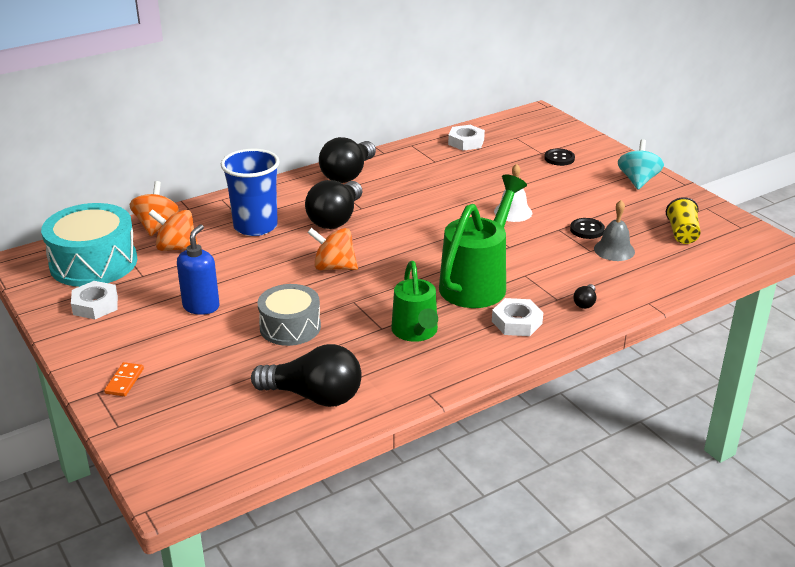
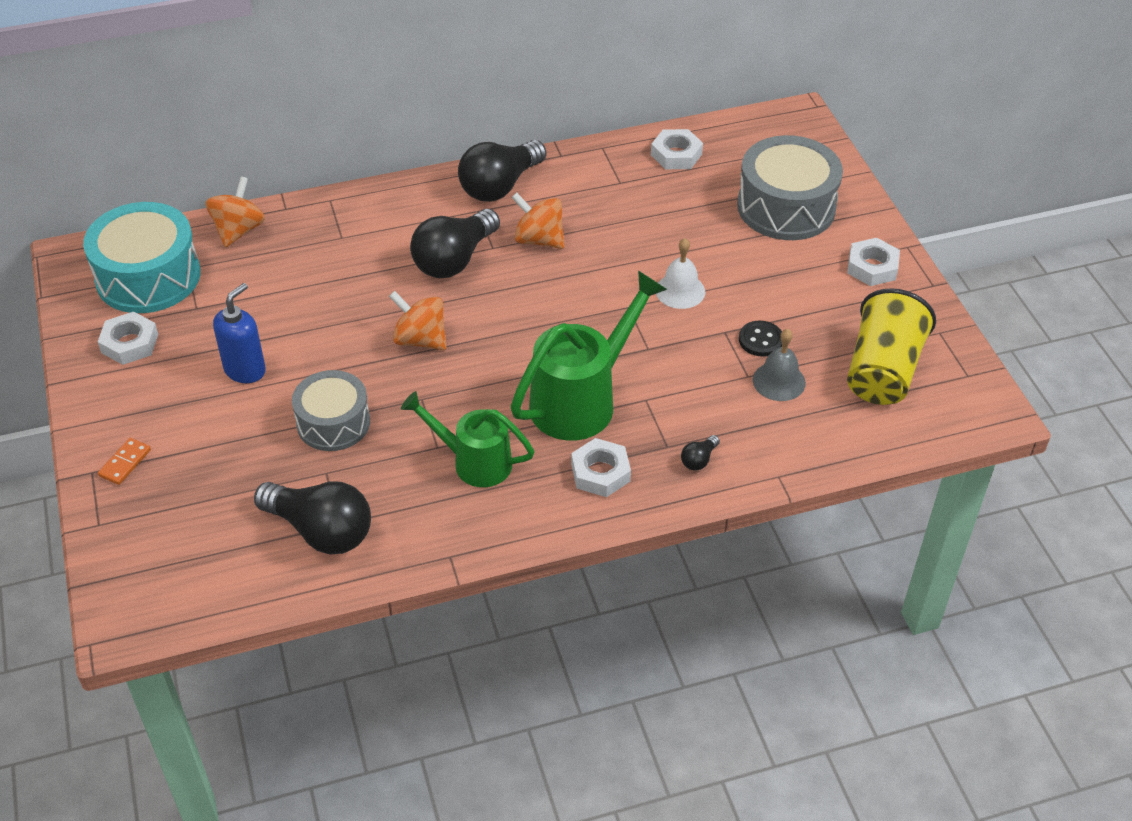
camera: 15 degrees right, 15 degrees up
(177, 248) = (249, 271): orange spinning top -> orange spinning top (539, 239)
(255, 226) = (353, 254): blue cup -> none
(416, 332) = (474, 462): green watering can -> green watering can turned 105 degrees clockwise
(559, 158) = (786, 207): black button -> grey drum
(638, 181) = (872, 267): turquoise spinning top -> white nut
(682, 234) = (882, 371): yellow cup -> yellow cup, size x1.77

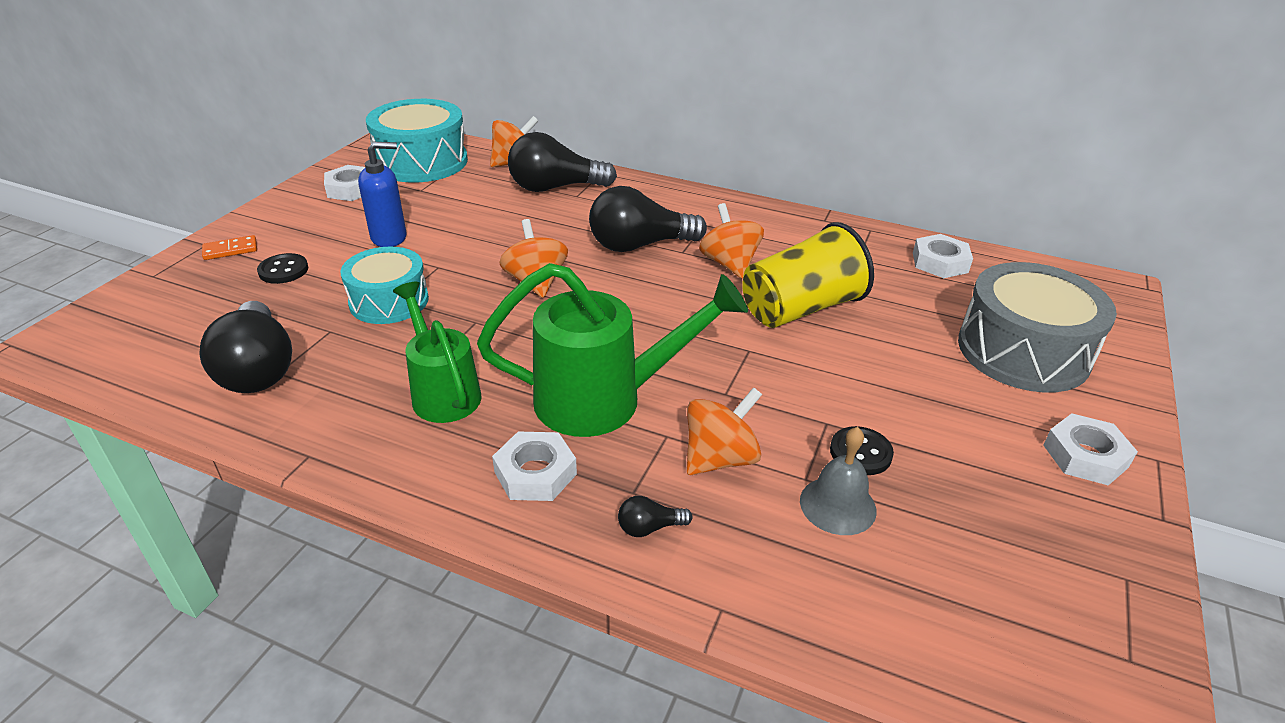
camera: 40 degrees right, 10 degrees down
(205, 451) = (283, 270): none -> black button
(333, 423) = (389, 301): grey drum -> turquoise drum
(500, 186) = (743, 217): black light bulb -> black light bulb (555, 188)
(680, 291) = (818, 364): white bell -> none
(691, 394) = (720, 458): none -> orange spinning top
(882, 371) = (992, 575): yellow cup -> yellow cup (800, 309)

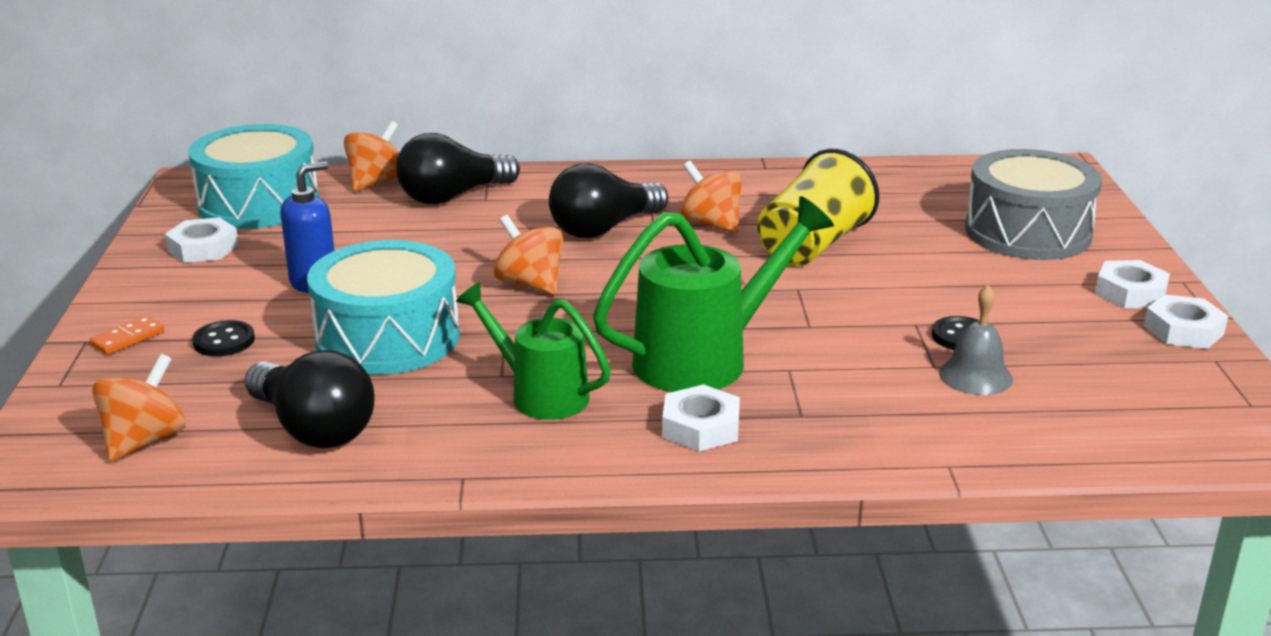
camera: 25 degrees left, 10 degrees down
(389, 301) = (388, 338): turquoise drum -> turquoise drum, size x1.53
(649, 527) = (840, 434): black light bulb -> none
(720, 458) = (851, 372): orange spinning top -> orange spinning top (145, 441)
(940, 262) = (902, 180): white nut -> white nut (1183, 330)

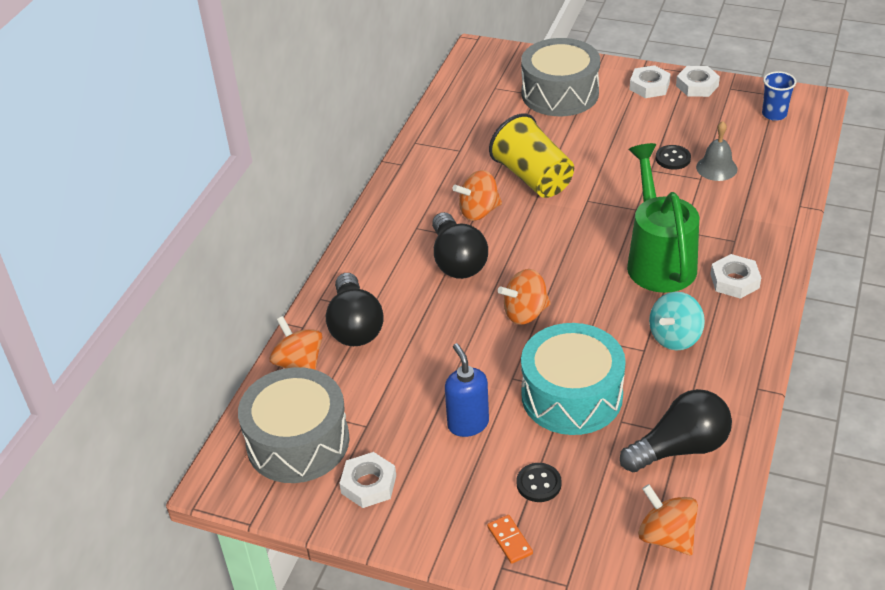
camera: 65 degrees left, 15 degrees up
(259, 203) = (298, 441): turquoise drum -> grey drum
(540, 394) = (675, 337): green watering can -> turquoise spinning top
(1189, 410) = (774, 114): none -> blue cup

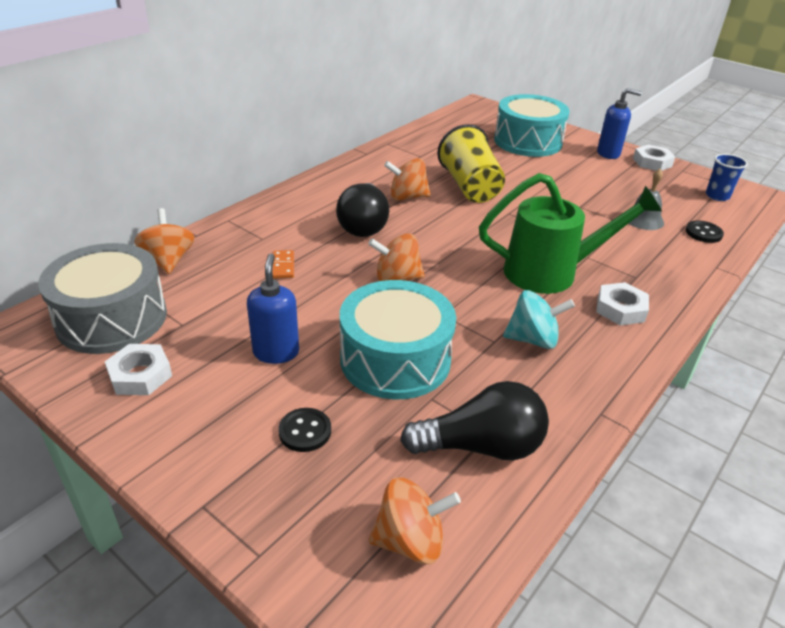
camera: 15 degrees right, 5 degrees down
(355, 326) = (239, 246): black light bulb -> none
(510, 540) = (233, 479): orange domino -> orange domino (283, 266)
(560, 93) = (528, 141): grey drum -> turquoise drum
(649, 86) = (608, 153): white nut -> blue soap dispenser
(658, 260) = (551, 272): green watering can -> green watering can turned 75 degrees clockwise
(666, 536) = (410, 541): orange spinning top -> orange spinning top turned 105 degrees clockwise
(673, 158) = (605, 203): black button -> black button (703, 233)
(675, 337) = (533, 339): turquoise spinning top -> turquoise spinning top turned 150 degrees counterclockwise

